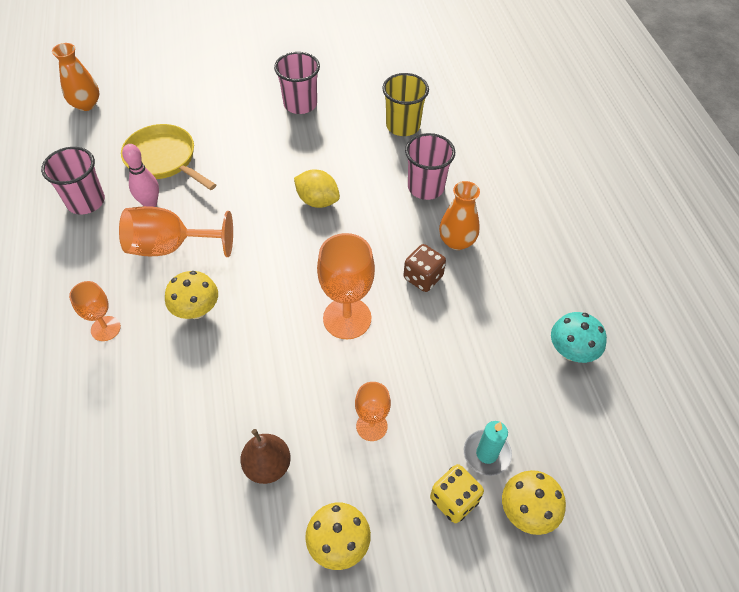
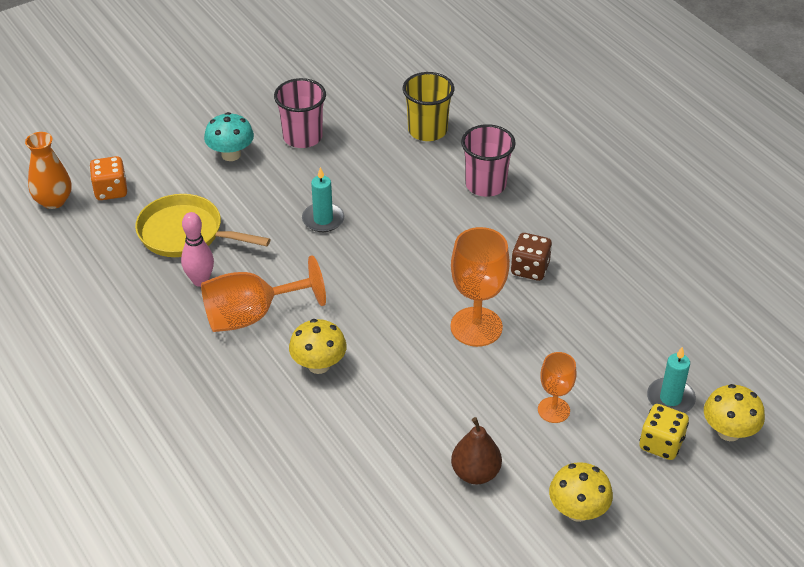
camera: 20 degrees left, 10 degrees down
(86, 201) = (126, 299): pink cup -> none
(105, 328) = (234, 410): orange goblet -> none
(131, 108) = (111, 190): none -> orange dice
(275, 179) = (323, 219): none -> turquoise candle
(317, 201) = (381, 228): yellow lemon -> none
(456, 241) = (545, 227): orange vase -> none
(571, 351) = (703, 292): turquoise mushroom -> turquoise mushroom (231, 154)

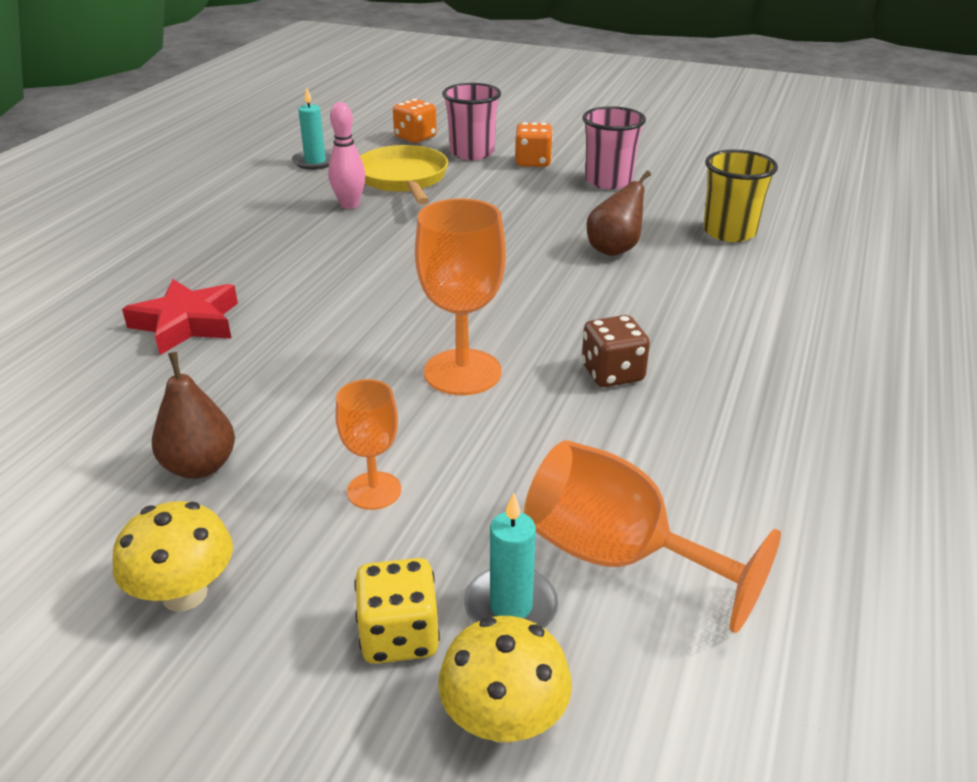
camera: 55 degrees right, 10 degrees down
(53, 201) = (374, 124): orange vase -> none
(231, 154) = (533, 162): turquoise mushroom -> orange dice
(252, 315) = (330, 242): orange goblet -> orange goblet (618, 557)
(302, 430) = (187, 323): none -> red star
(319, 365) = (294, 298): yellow mushroom -> none
(323, 219) = (510, 228): turquoise candle -> turquoise candle (315, 162)
(399, 190) = (615, 249): none -> brown pear
(485, 185) = (706, 293): pink cup -> pink cup (472, 153)

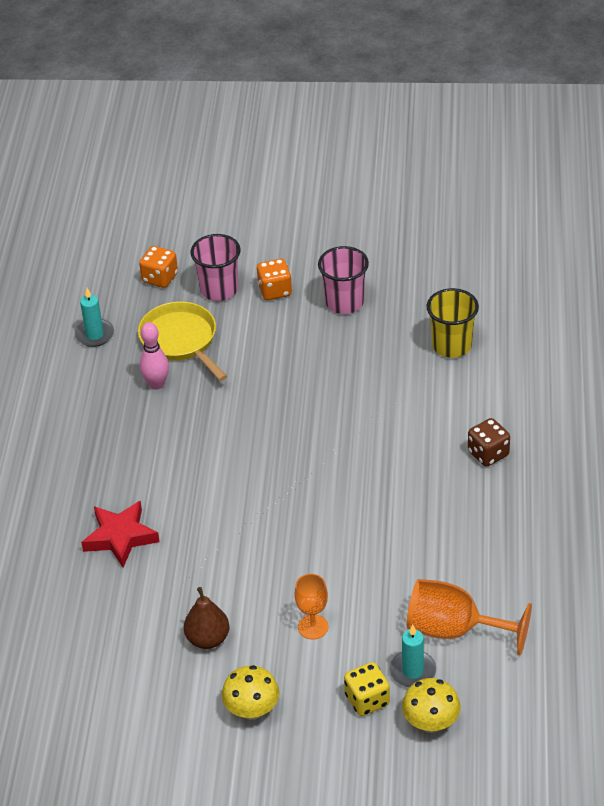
camera: 15 degrees left, 10 degrees up
(462, 372) = (321, 530): orange goblet -> none
(612, 373) = (412, 507): brown dice -> brown dice (488, 454)
(615, 249) = (376, 386): brown pear -> none

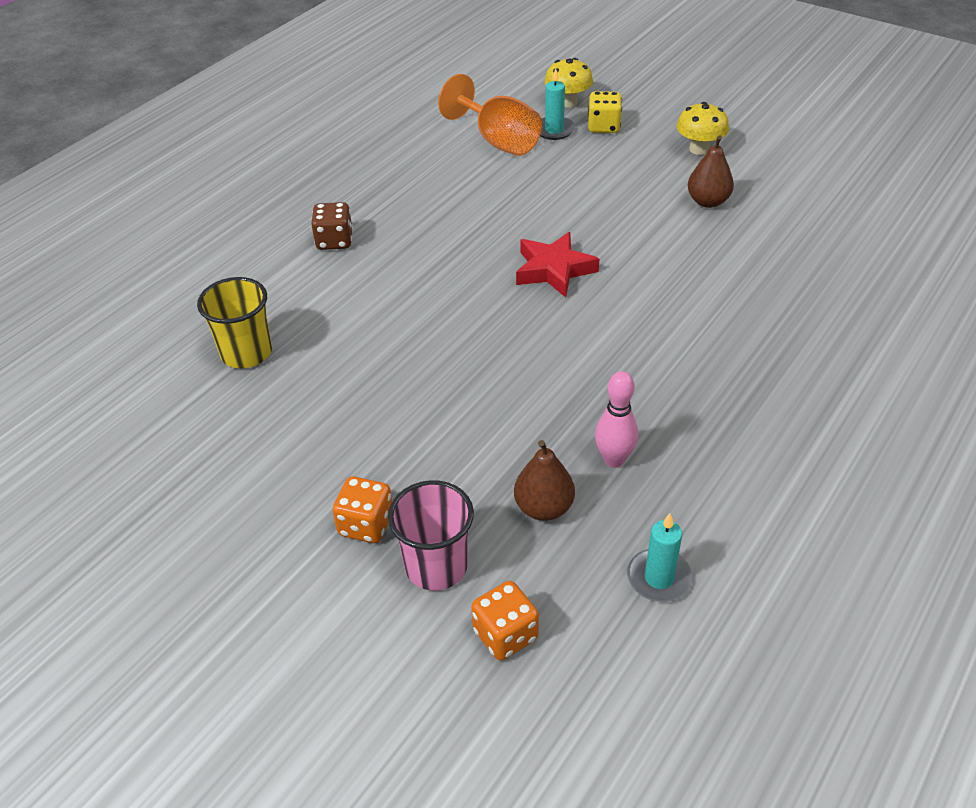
camera: 150 degrees left, 0 degrees up
(120, 537) = (749, 308): red star -> red star (554, 270)
(181, 341) = (544, 508): yellow pan -> brown pear
(313, 627) = (610, 179): orange goblet -> none
(344, 302) = (300, 462): pink cup -> none

